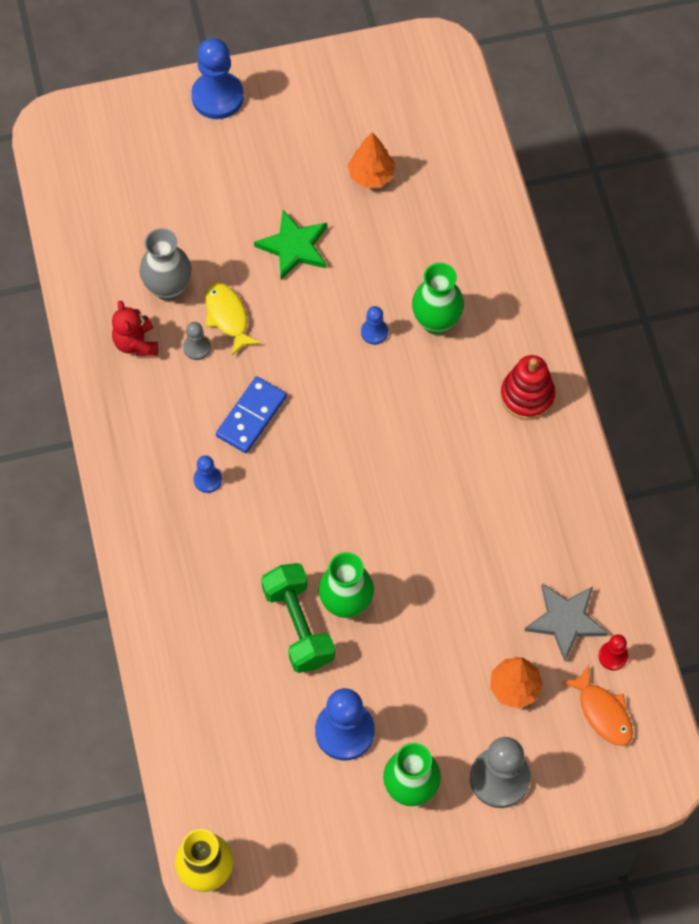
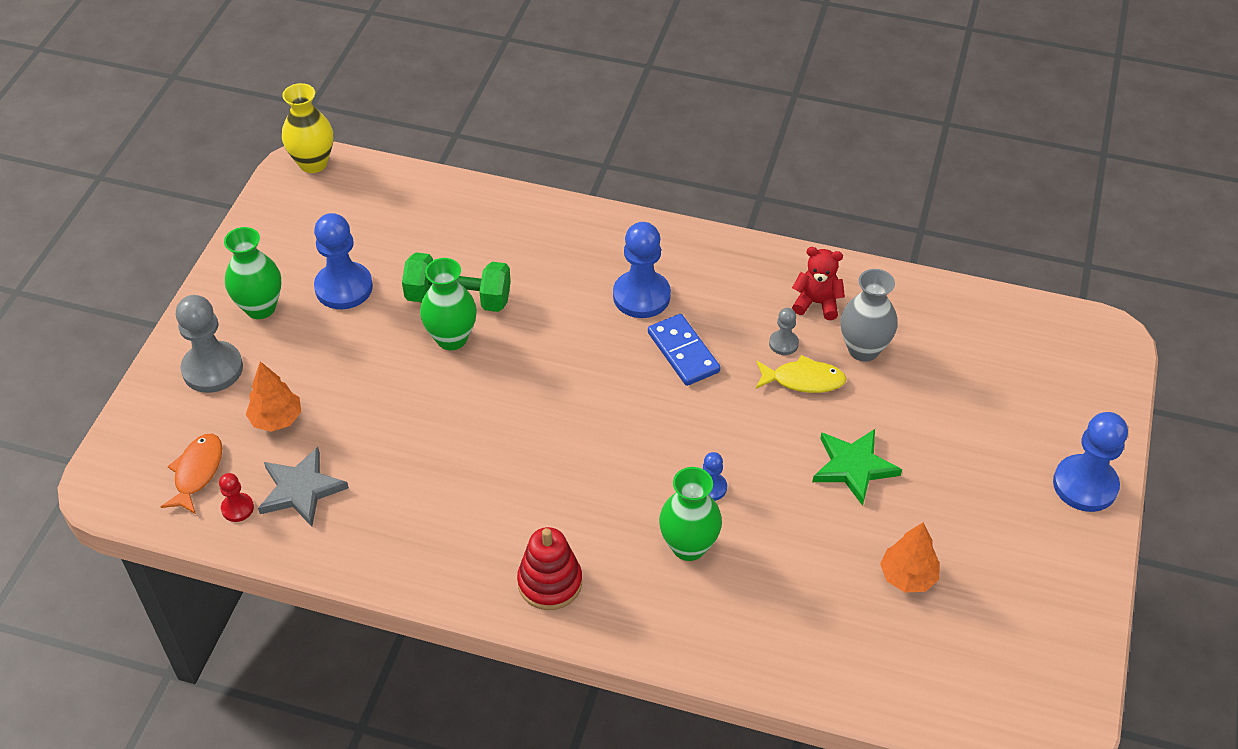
camera: 120 degrees right, 15 degrees down
(207, 479) = (641, 296): blue pawn -> blue pawn, size x2.01
(603, 712) = (197, 472): orange fish -> orange fish turned 105 degrees clockwise

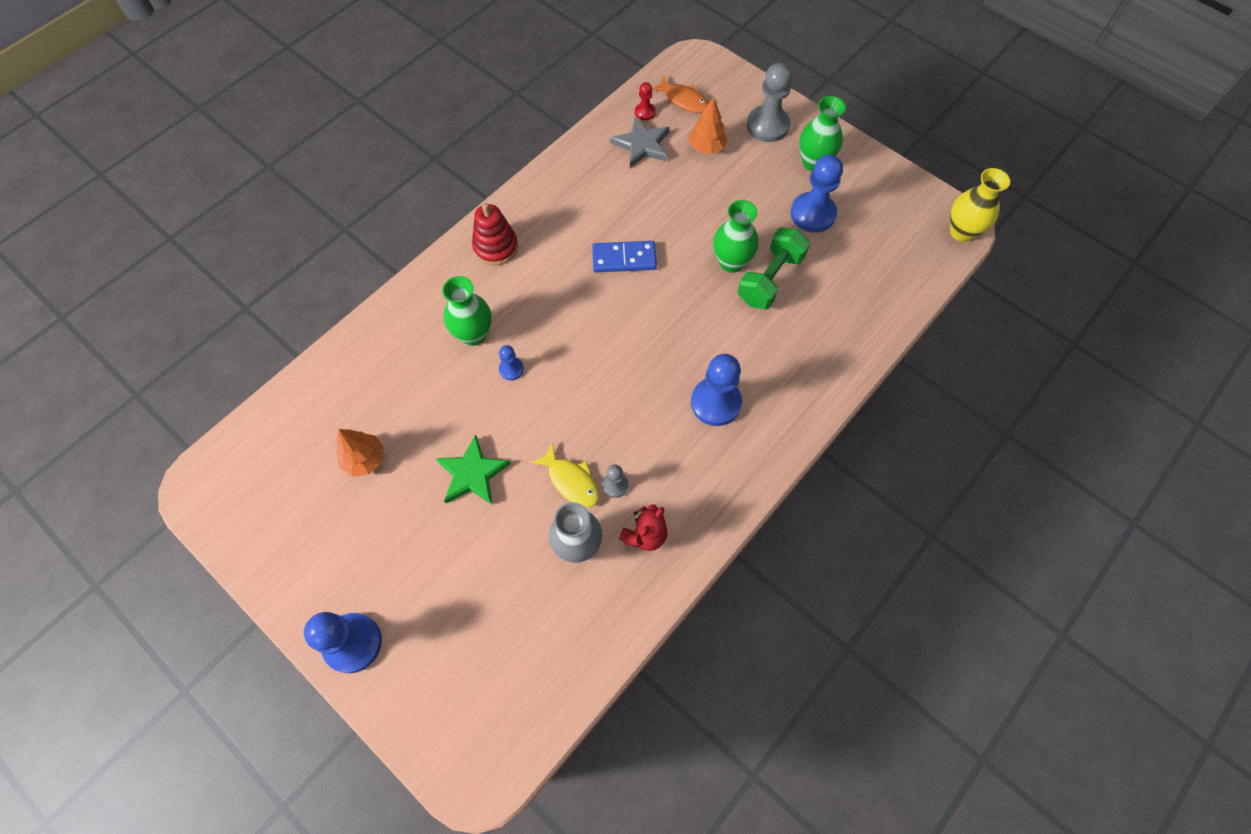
camera: 115 degrees right, 15 degrees up
(683, 352) = (643, 407): blue domino -> blue domino (624, 258)
(803, 380) = (571, 481): yellow fish -> yellow fish turned 75 degrees counterclockwise

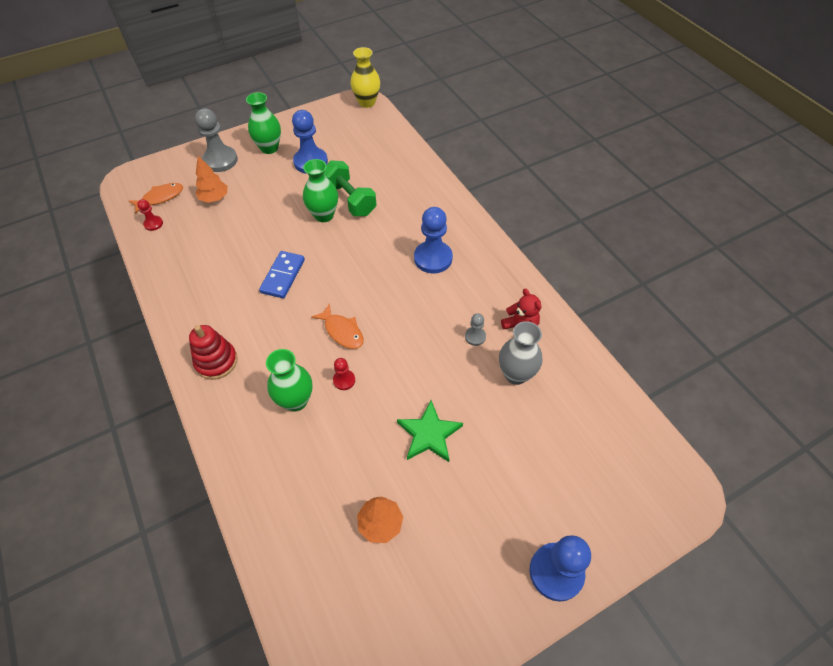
camera: 70 degrees left, 10 degrees down
(511, 369) = (344, 380): blue pawn -> red pawn
(571, 481) = (461, 364): yellow fish -> none
(572, 344) = (342, 331): none -> orange fish
(642, 145) = (184, 235): grey star -> none

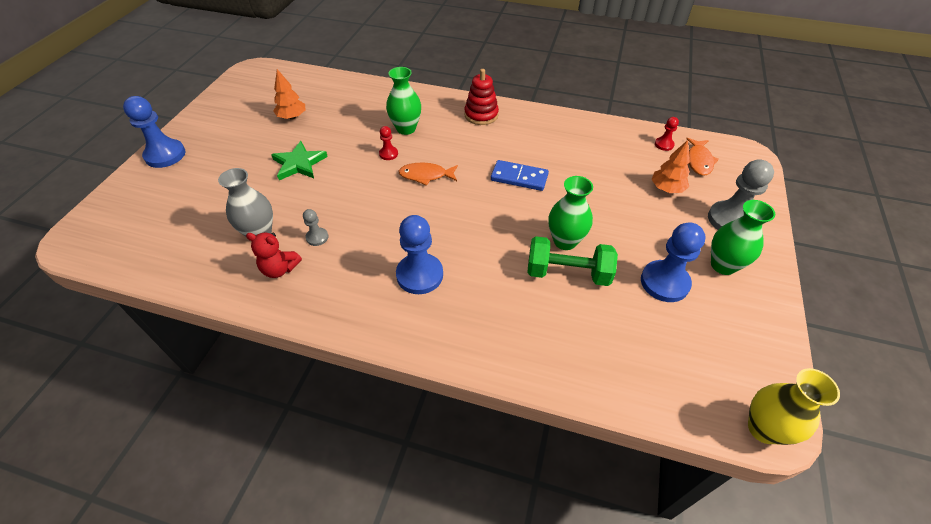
camera: 135 degrees right, 5 degrees down
(283, 276) = (519, 177): blue domino -> blue domino turned 45 degrees counterclockwise

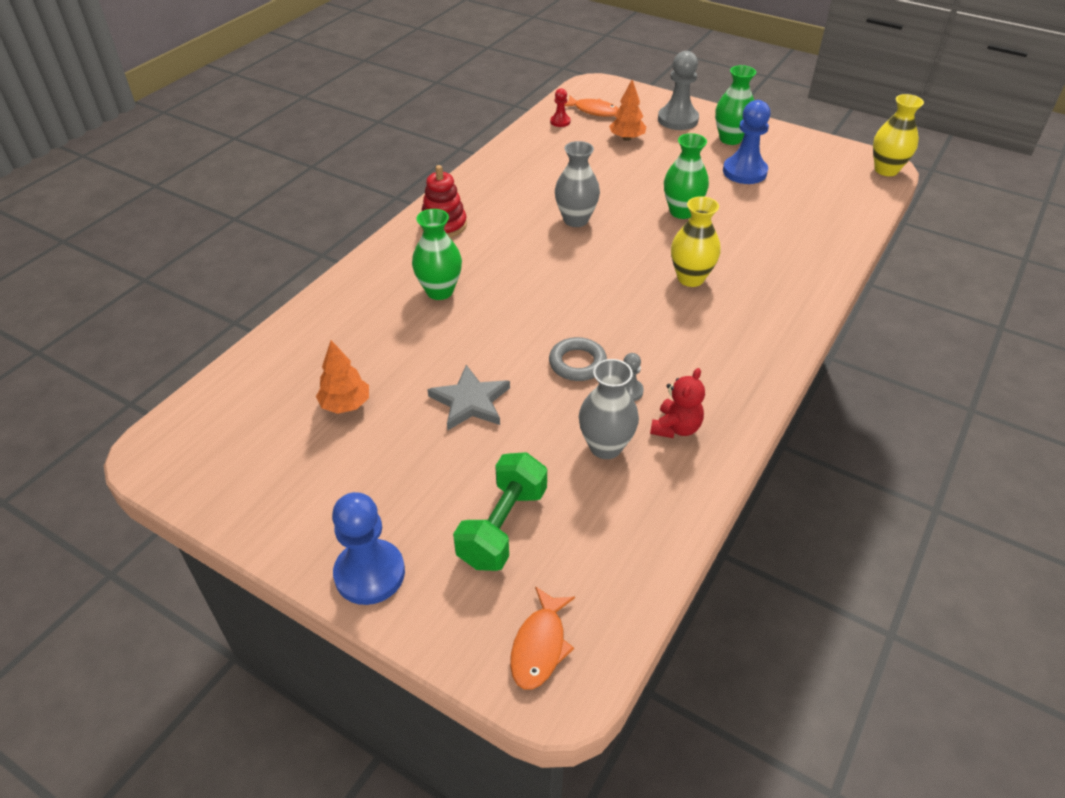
camera: 75 degrees left, 5 degrees down
(299, 163) = (470, 401): green star -> grey star
(343, 206) = (577, 363): none -> grey ring
(388, 154) = (487, 313): red pawn -> none
(419, 275) = (708, 314): blue pawn -> none
(426, 175) = (545, 287): orange fish -> orange fish (540, 646)
(465, 258) = (690, 278): none -> yellow vase
(519, 177) = (576, 220): blue domino -> grey vase
(567, 273) = (724, 219): green dumbbell -> green dumbbell (502, 527)

